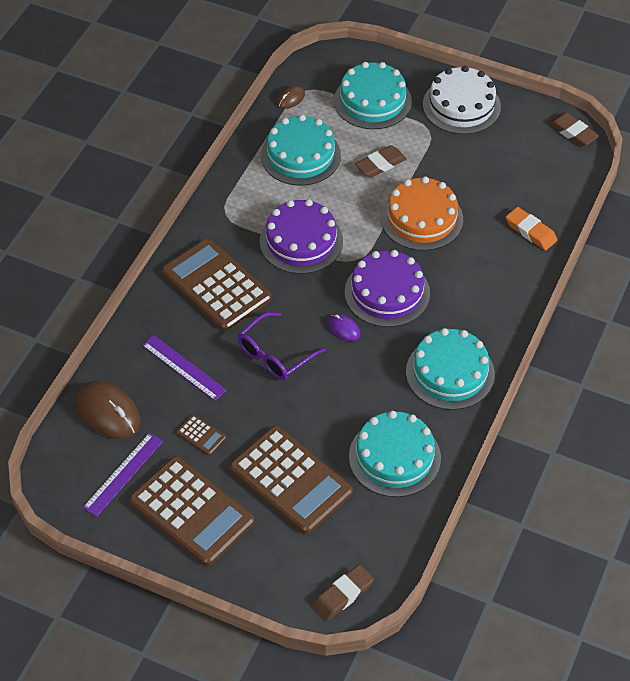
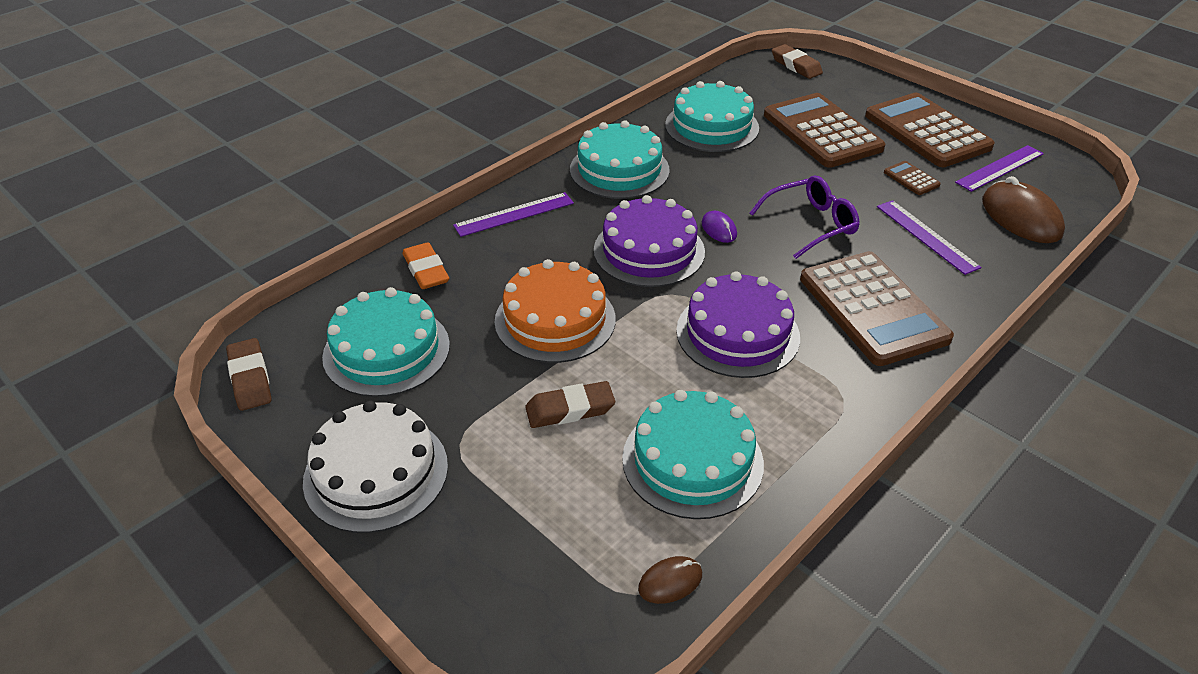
camera: 160 degrees left, 10 degrees down
(343, 595) = (796, 66): brown eraser -> brown eraser turned 75 degrees clockwise
(372, 101) = (520, 529): turquoise cake -> turquoise cake (386, 350)
(504, 299) = (514, 214): none -> purple ruler

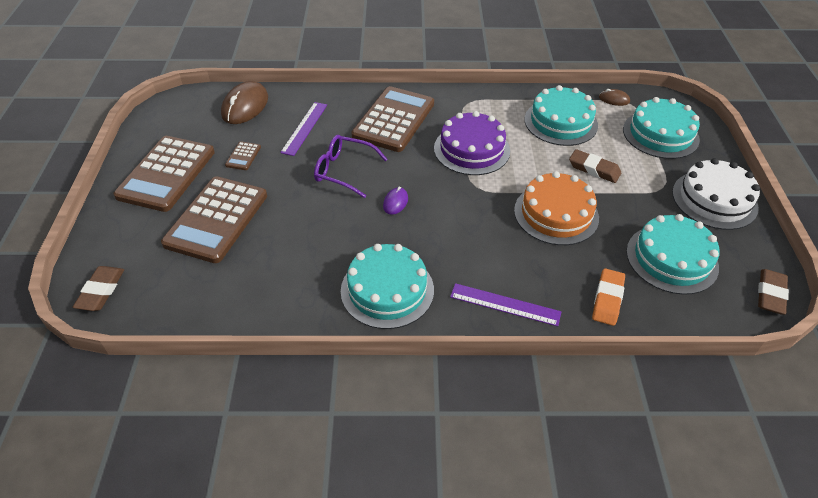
camera: 135 degrees left, 5 degrees up
(649, 251) = (453, 217): purple cake -> none
(712, 126) = (268, 280): turquoise cake -> turquoise cake (660, 134)
(1000, 168) = (191, 130): purple ruler -> none

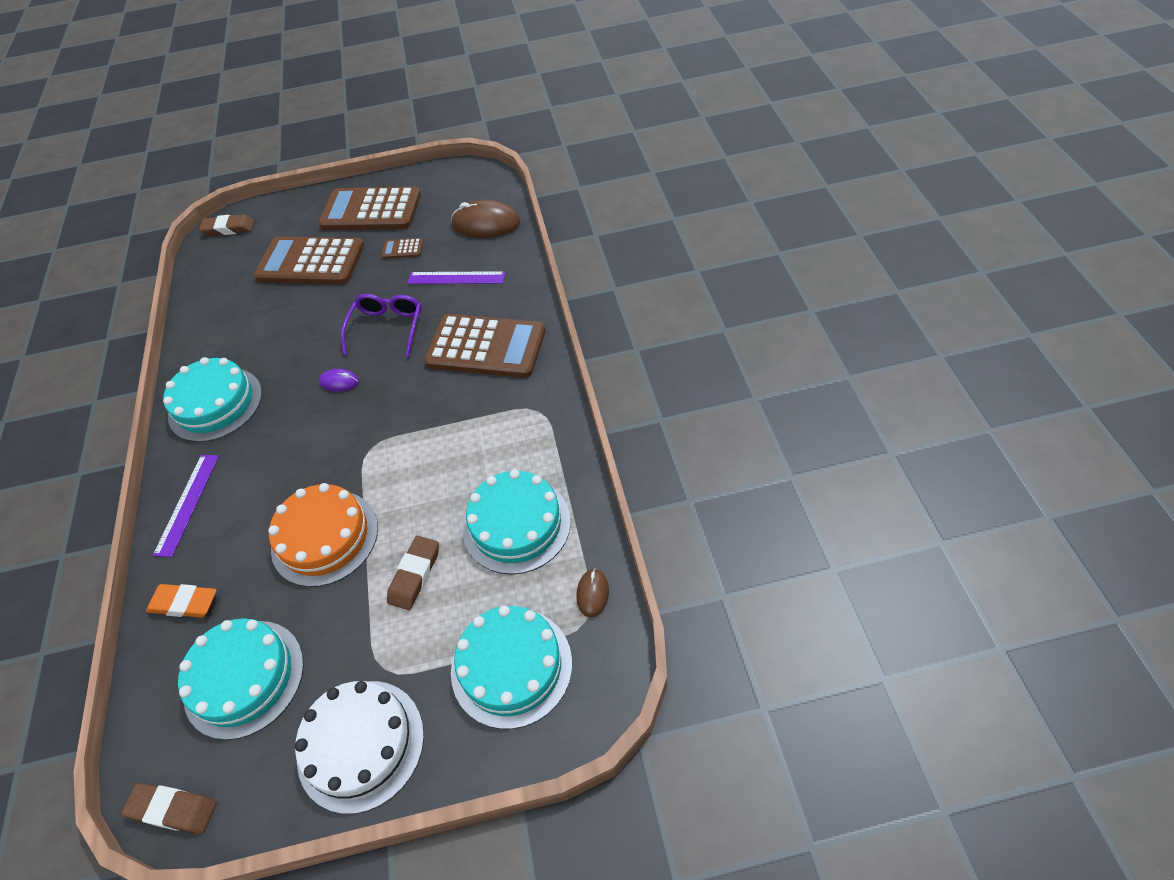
camera: 85 degrees right, 5 degrees up
(471, 149) = (439, 432): purple cake -> none

